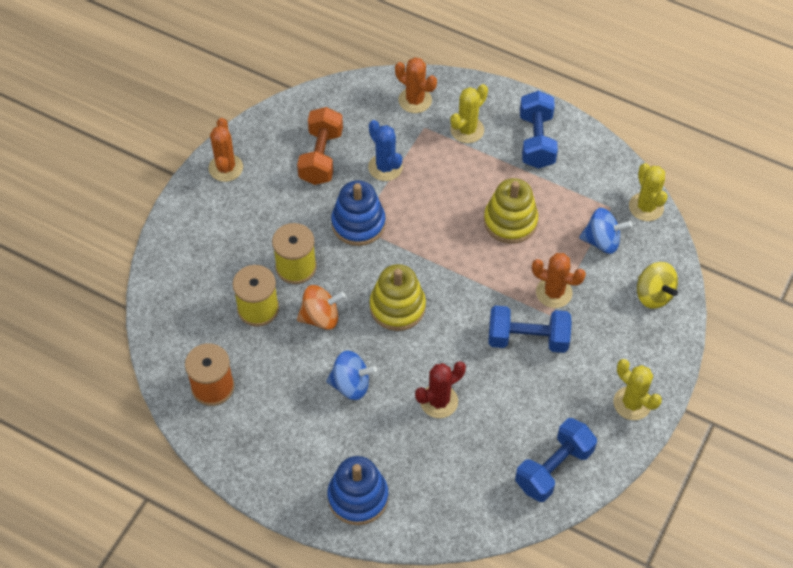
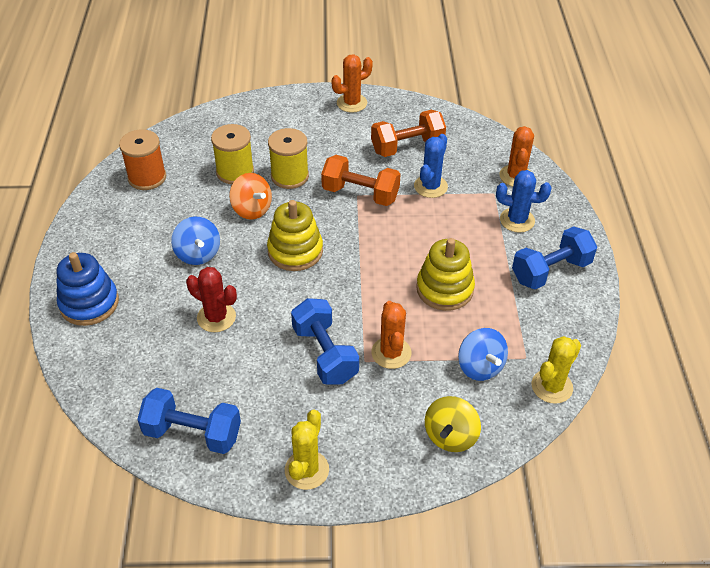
camera: 60 degrees right, 10 degrees down
(358, 223) = (360, 194): blue stacking toy -> orange dumbbell
(467, 130) = (517, 220): yellow cactus -> blue cactus

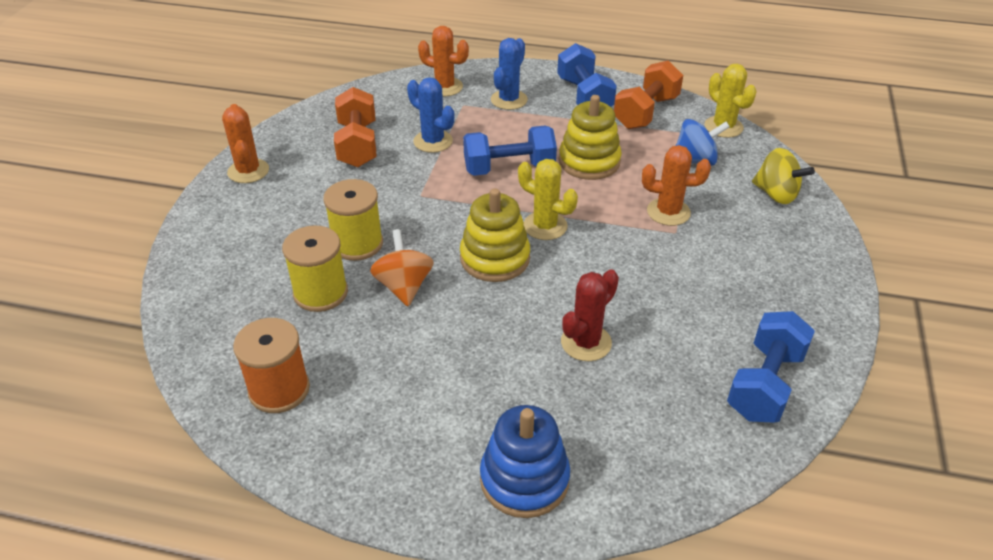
camera: 75 degrees left, 5 degrees down
(198, 254) = (467, 348): blue spinning top -> none
(252, 210) = (404, 286): orange spinning top -> orange spinning top turned 75 degrees counterclockwise
(306, 470) = (816, 296): yellow cactus -> yellow cactus (545, 226)
(325, 354) = (662, 259): blue dumbbell -> blue dumbbell (509, 168)
(360, 194) = (419, 192): orange dumbbell -> orange dumbbell (646, 112)

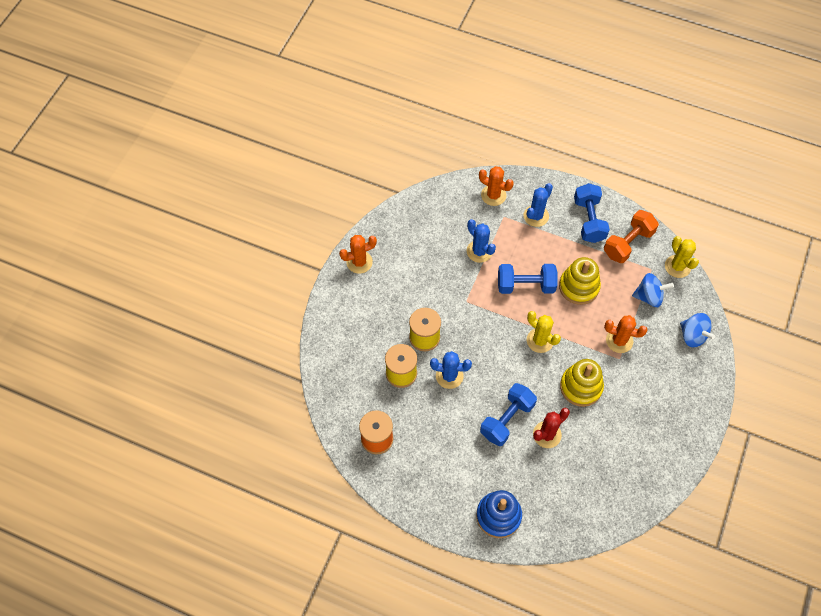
camera: 10 degrees right, 20 degrees up
(248, 171) = (359, 262): orange cactus -> orange cactus turned 75 degrees clockwise
(357, 145) = (430, 247): orange dumbbell -> none
(404, 286) = (449, 376): orange spinning top -> blue cactus
(495, 258) = (505, 362): yellow stacking toy -> yellow stacking toy (581, 387)
(765, 384) = (639, 479): blue dumbbell -> blue dumbbell (507, 419)
(776, 194) = (692, 336): yellow spinning top -> blue spinning top

